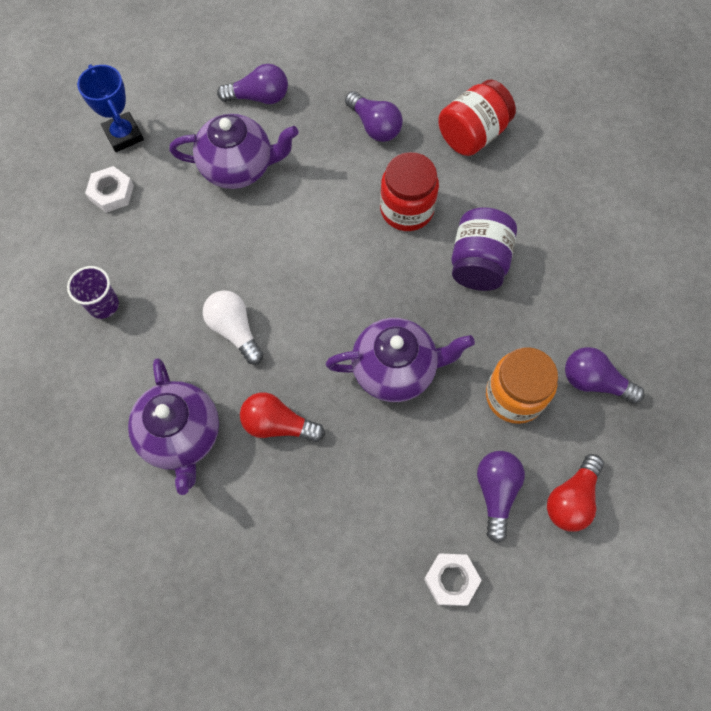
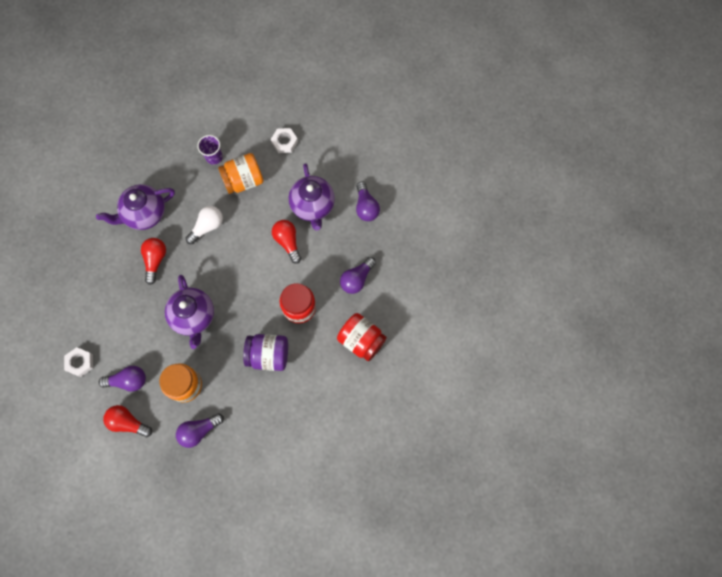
camera: 80 degrees right, 5 degrees up
(123, 135) = (324, 138): blue trophy -> none
(163, 263) = (244, 180): none -> orange jar
(292, 211) = (288, 242): none -> red light bulb
(594, 381) = (199, 431): purple light bulb -> purple light bulb turned 135 degrees counterclockwise

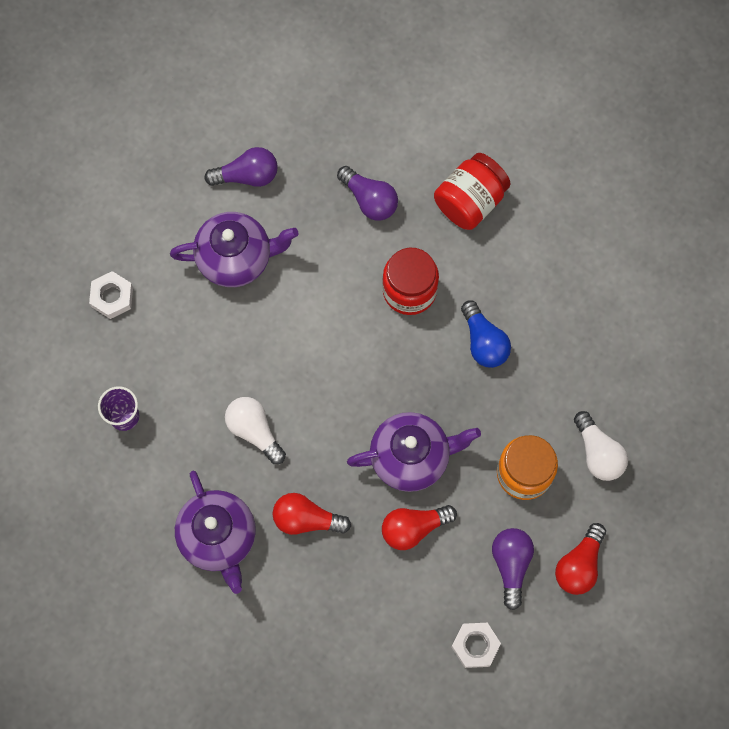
camera: 85 degrees left, 0 degrees up
(199, 431) = (598, 453): purple light bulb -> white light bulb
(244, 180) = (176, 368): orange jar -> none
(268, 355) = (483, 342): purple jar -> blue light bulb
(288, 242) = (295, 302): red light bulb -> red light bulb (414, 528)

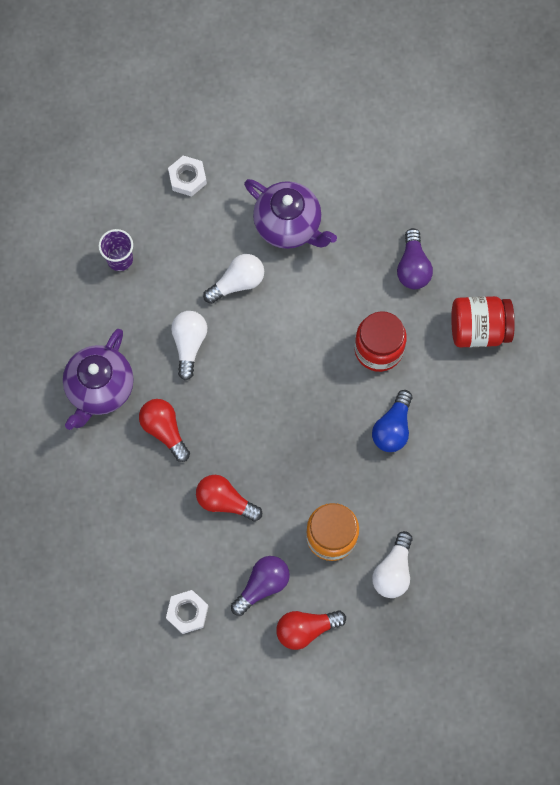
camera: 45 degrees right, 0 degrees up
(242, 344) = (237, 283): none -> white light bulb
(247, 176) = (349, 179): purple light bulb -> none
(411, 457) = (270, 455): purple teapot -> none

